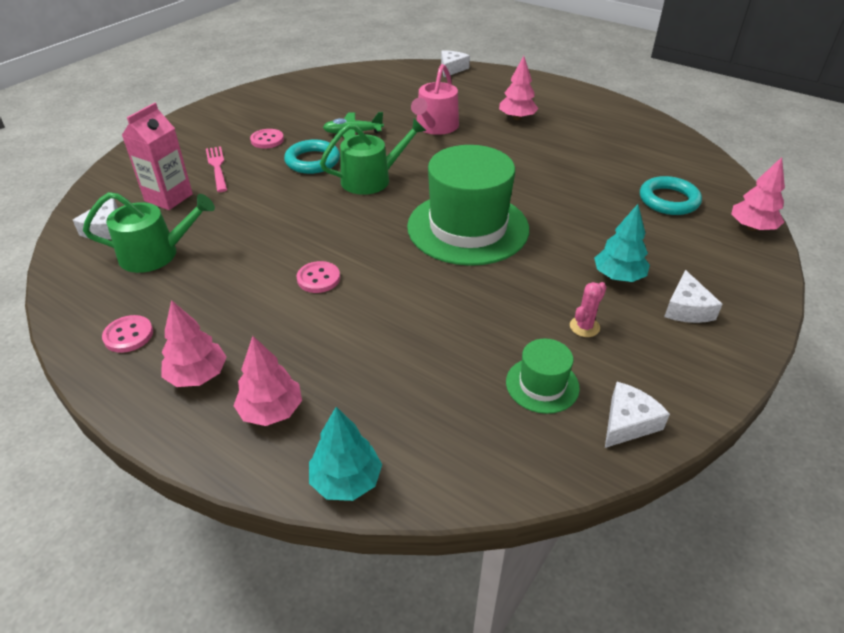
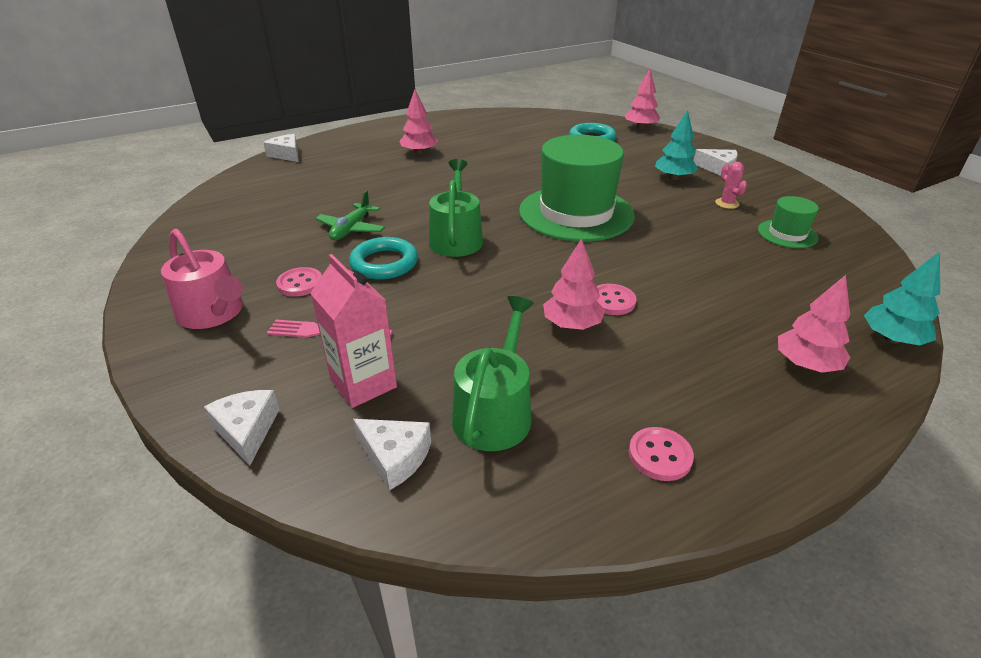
camera: 65 degrees left, 5 degrees down
(197, 375) = (746, 406): pink tree -> pink tree (572, 325)
(435, 127) = (391, 187): pink watering can -> pink watering can (213, 313)
(628, 422) = (827, 216): white cheese -> white cheese (247, 430)

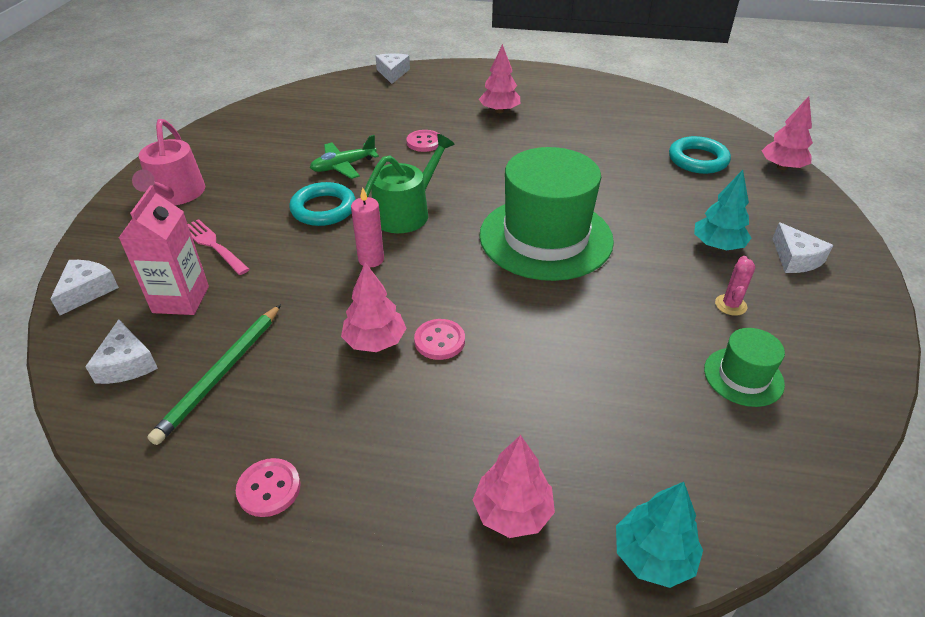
camera: 40 degrees right, 5 degrees up
(300, 283) = (250, 198): pink button -> pink button (424, 142)
(481, 278) = (371, 259): none -> pink candle
(495, 411) = (221, 374): green watering can -> green pencil

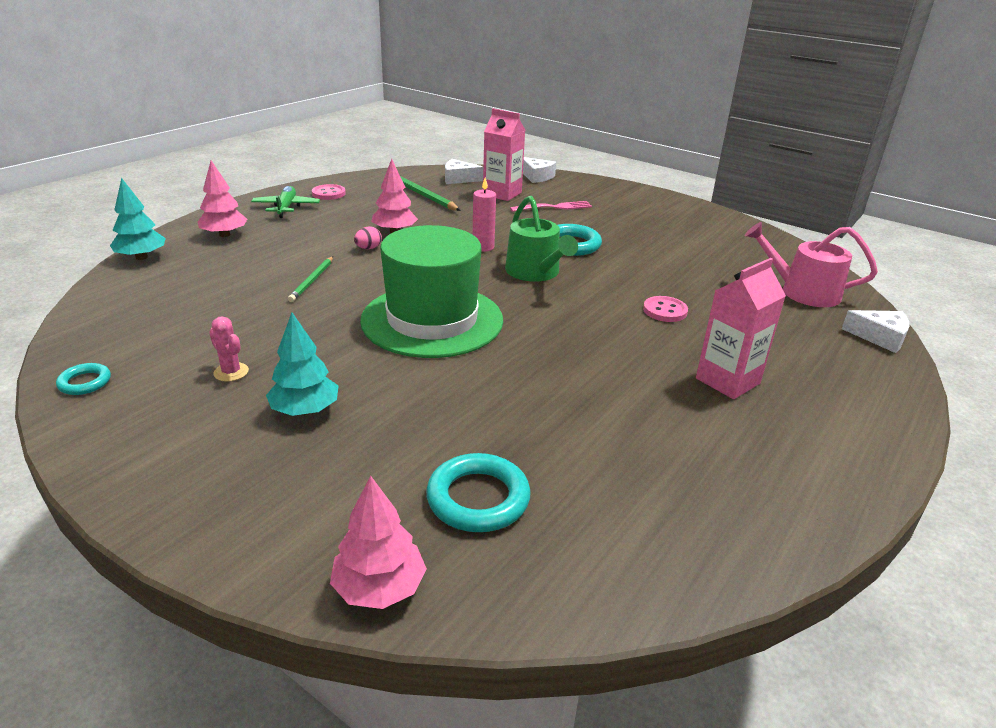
camera: 115 degrees right, 10 degrees down
(176, 194) = (635, 205): pink watering can -> pink watering can (803, 292)
(343, 166) = (639, 264): green plane -> green plane (286, 208)
(439, 341) = (368, 248): pink button -> pink egg
(499, 111) = (727, 381): pink tree -> pink carton
(551, 343) = (312, 281): none -> green pencil
(743, 376) = (169, 338): green hat -> none
(795, 258) = (218, 454): white cheese -> none
(847, 381) = (85, 382): none -> turquoise ring

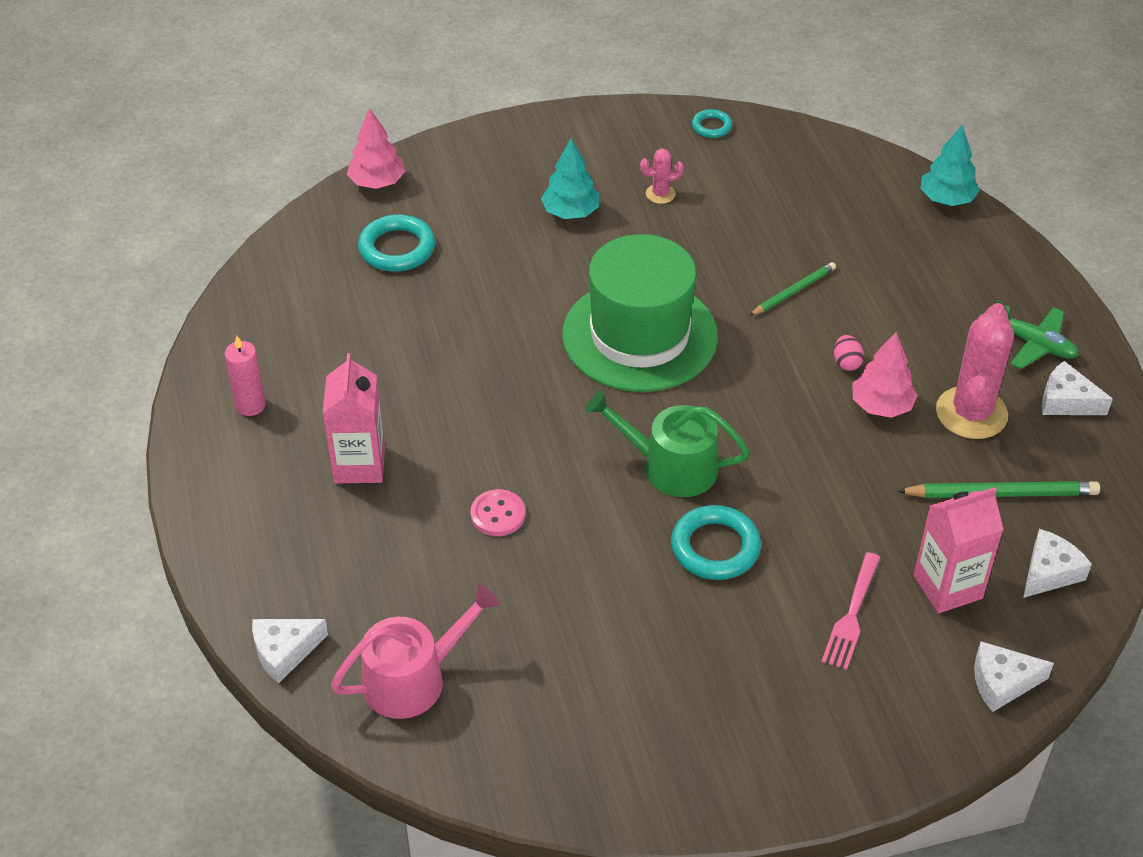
camera: 130 degrees right, 15 degrees up
(224, 235) = (971, 268): pink tree -> none
(312, 281) = (793, 291): green pencil -> green pencil turned 90 degrees clockwise
(328, 193) = (1066, 401): pink button -> white cheese
(369, 211) = (971, 413): none -> pink cactus
(483, 247) = (773, 460): pink candle -> pink candle (250, 405)

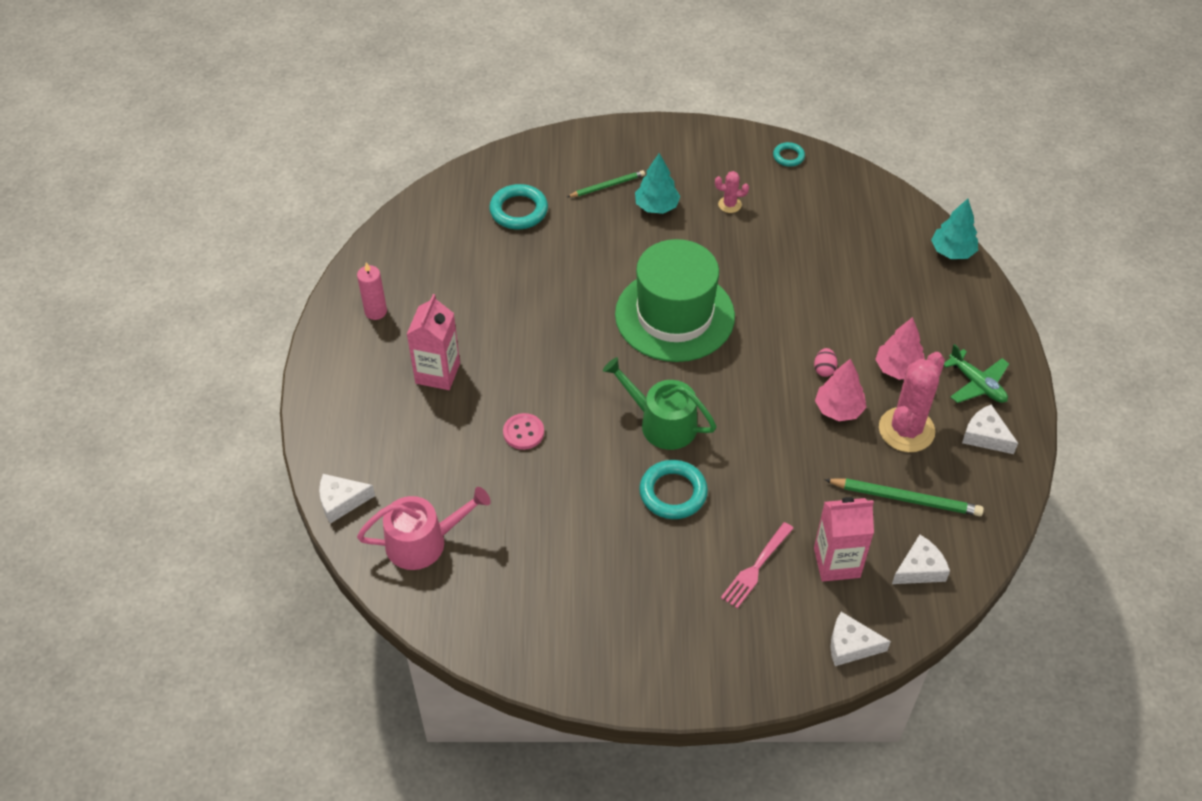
camera: 15 degrees right, 5 degrees up
(377, 182) = (521, 155): pink tree -> pink tree (898, 368)
(793, 291) = (804, 303): green pencil -> green pencil (607, 186)

